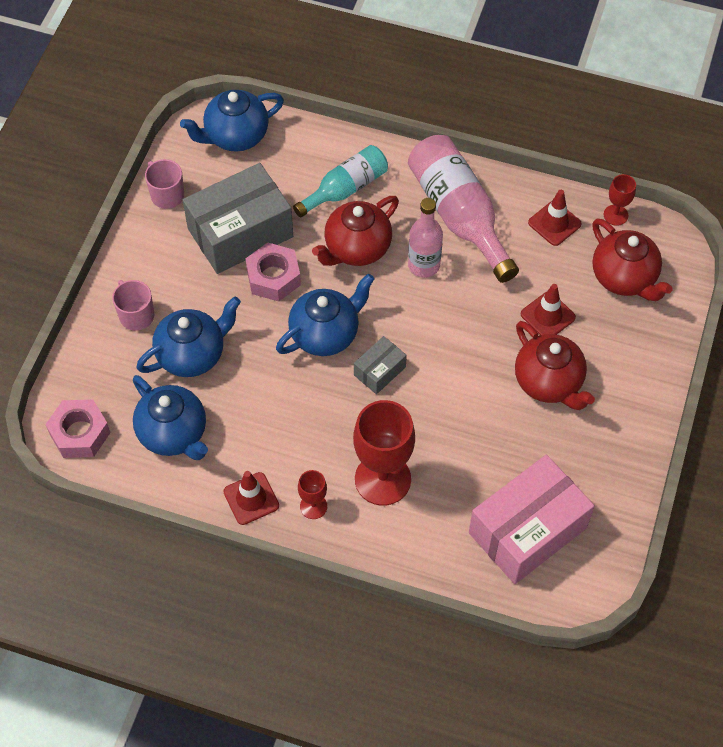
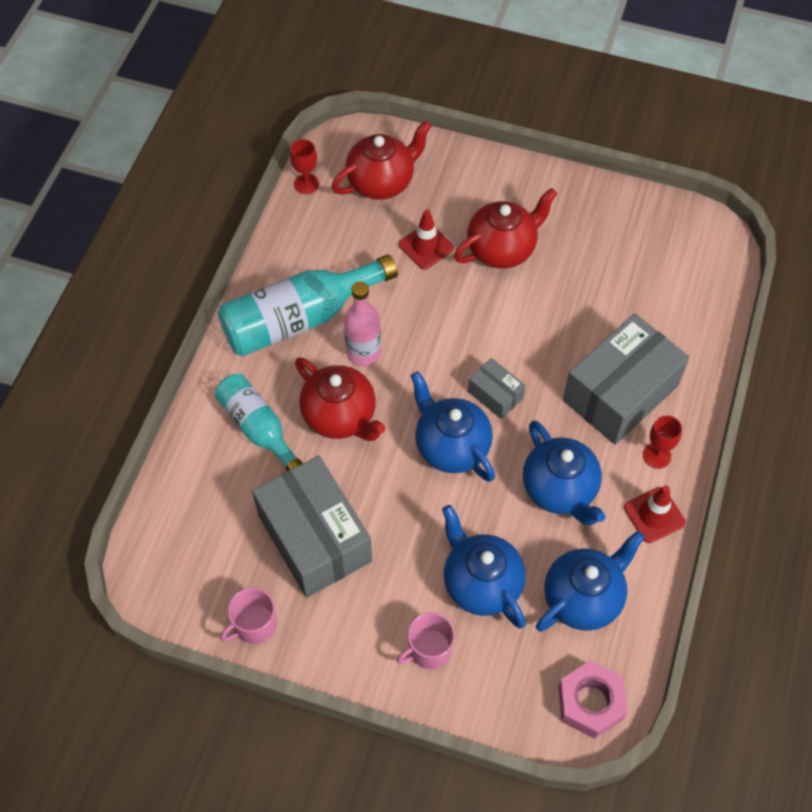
camera: 90 degrees left, 0 degrees up
(235, 136) = (171, 548): blue teapot -> blue teapot (560, 490)
(273, 277) = (377, 500): pink nut -> none
(382, 479) = (620, 393): red goblet -> grey box
(459, 215) = (300, 318): pink bottle -> turquoise bottle
(527, 530) = (662, 273): pink box -> none
(554, 223) = (314, 235): red traffic cone -> none

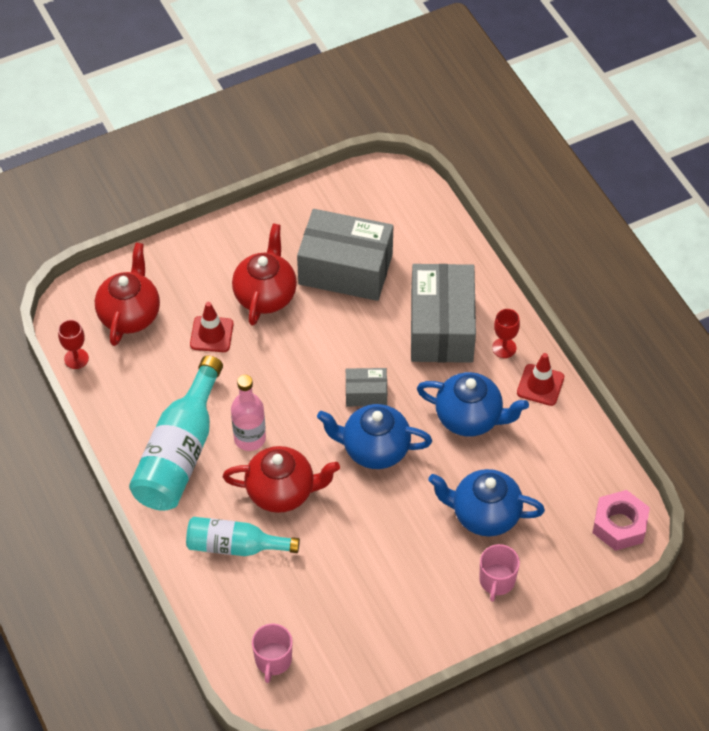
camera: 45 degrees left, 5 degrees down
(254, 625) = (375, 664): pink mug -> pink mug (273, 660)
(315, 538) = (352, 580): grey box -> grey box (345, 269)
(583, 598) = (552, 469): blue teapot -> none

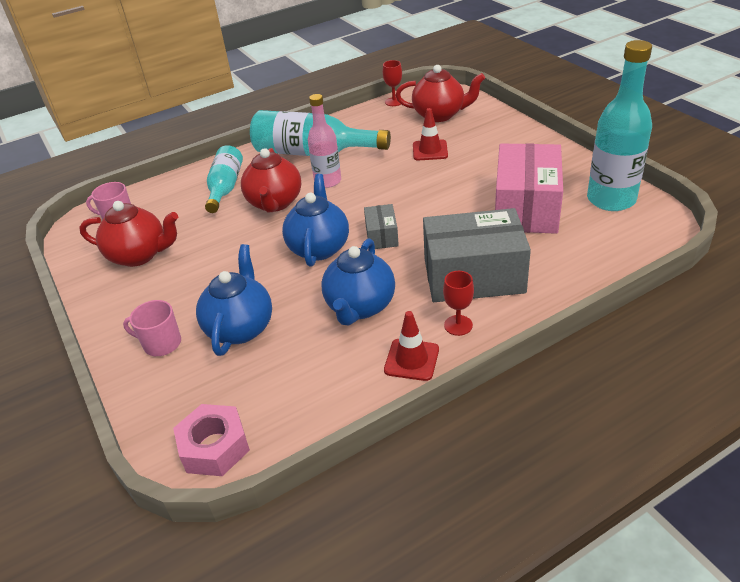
camera: 90 degrees right, 15 degrees down
(265, 295) = (479, 170): red teapot -> red teapot (139, 255)
(345, 269) = (526, 208): grey box -> pink box
(347, 202) = (611, 199): none -> turquoise bottle

